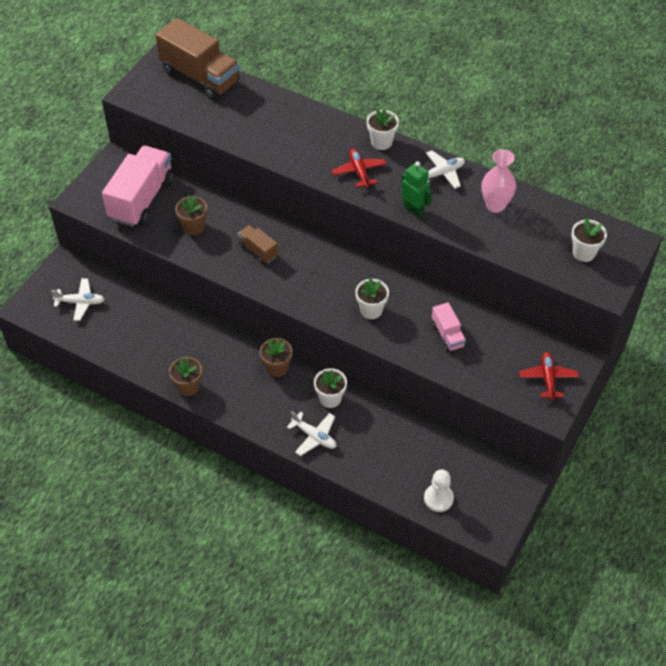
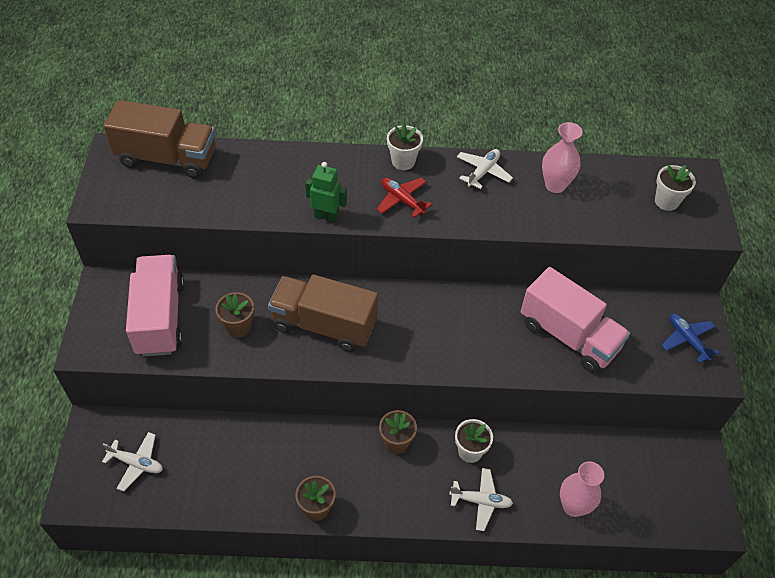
camera: 30 degrees left, 0 degrees up
(80, 302) = (136, 463): white plane -> white plane turned 45 degrees clockwise
(258, 250) = (324, 325): brown truck -> brown truck, size x2.03
(371, 310) = (480, 342): white flower pot -> none
(385, 472) = (573, 506): none -> pink vase
(414, 210) = (483, 219): green robot -> green robot (326, 216)
(438, 498) = (640, 509): white pawn -> none
(447, 335) = (568, 336): pink truck -> pink truck, size x2.03
(548, 378) = (687, 340): red plane -> blue plane

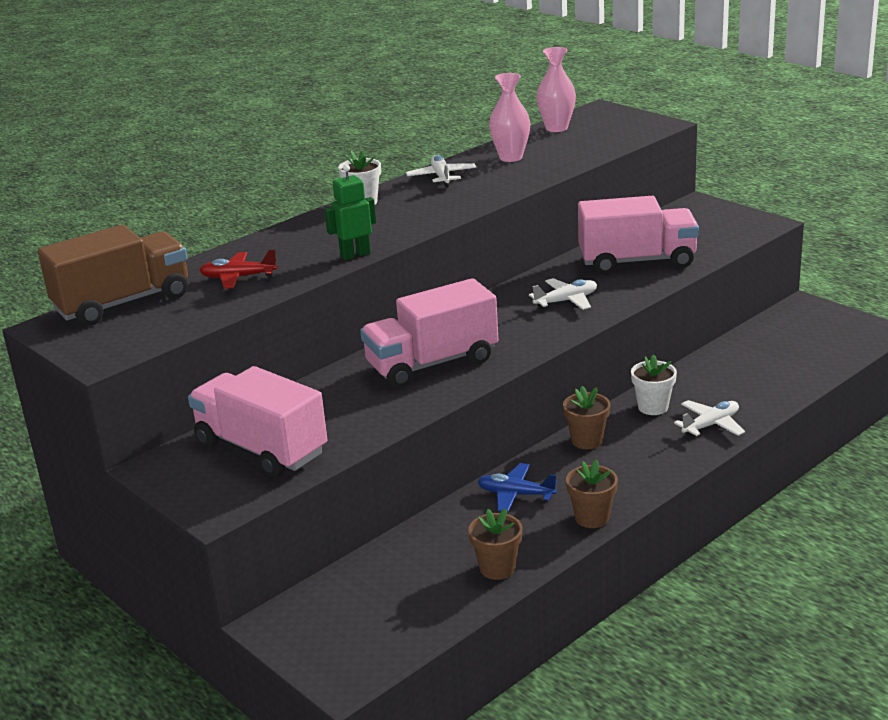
camera: 40 degrees left, 25 degrees down
(136, 463) = (369, 612): white plane -> white plane (566, 301)
(238, 327) = (353, 409): brown flower pot -> brown flower pot (497, 568)
(324, 325) = (432, 363): brown truck -> pink truck
(402, 200) = (404, 218): red plane -> red plane (238, 277)
(573, 506) = (778, 383): pink vase -> pink vase (556, 128)
(666, 201) = (605, 128): white flower pot -> none
(687, 340) = (719, 219): blue plane -> blue plane (516, 494)

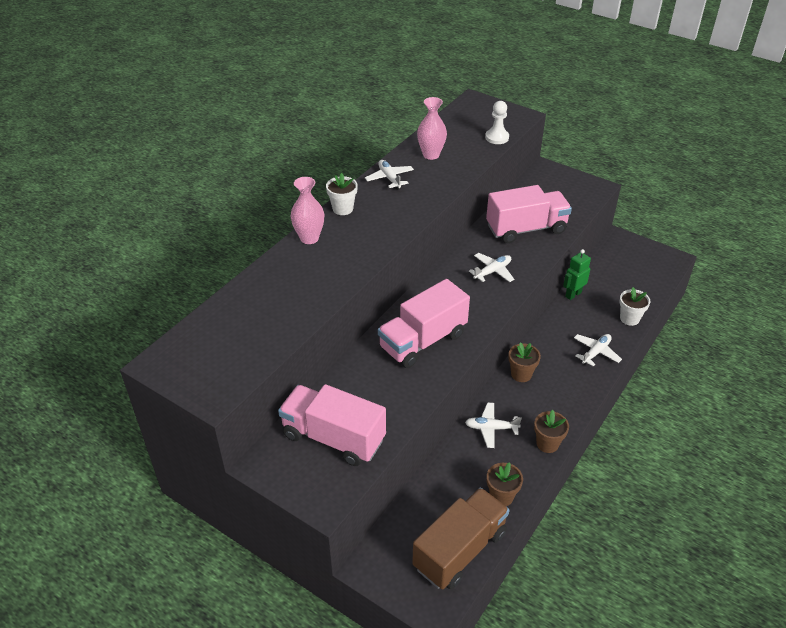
camera: 15 degrees left, 15 degrees up
(123, 303) = (205, 333): brown truck -> brown truck (460, 550)
(238, 277) = (283, 298): red plane -> none
(355, 255) = (360, 267): green robot -> green robot (573, 294)
(516, 494) = (491, 428): blue plane -> white plane
(556, 128) = (451, 122): pink vase -> pink vase (309, 238)
(612, 144) = (497, 137): none -> white pawn
(653, 407) = (554, 339): white flower pot -> white flower pot (629, 318)

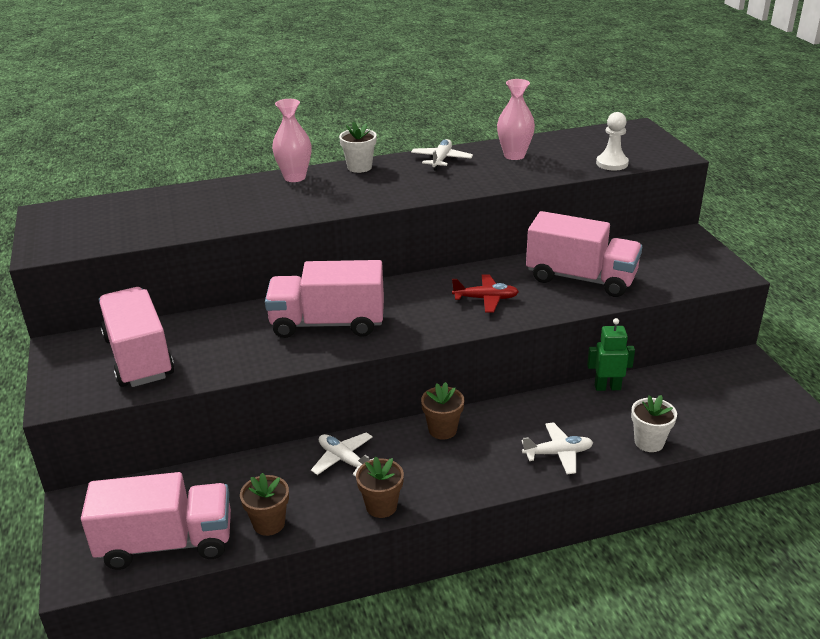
camera: 40 degrees right, 10 degrees down
(460, 550) = (166, 543): brown truck -> pink truck
(492, 271) = (485, 299): white plane -> red plane

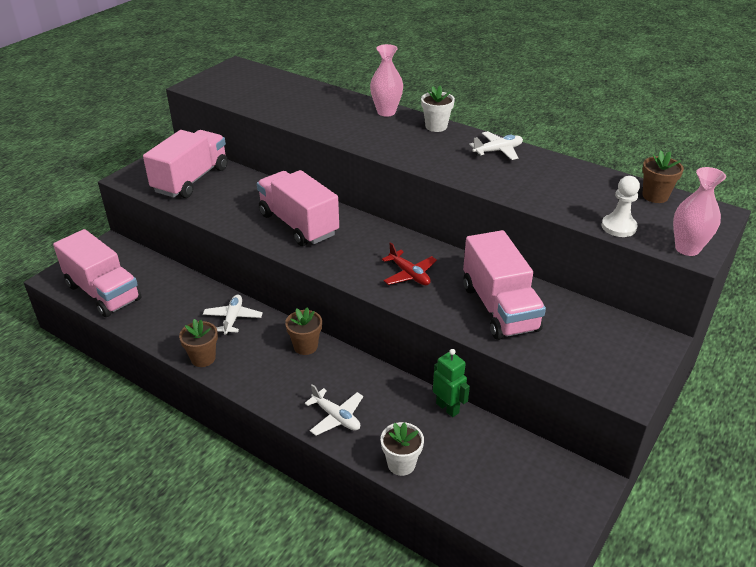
camera: 50 degrees right, 5 degrees up
(269, 523) = (149, 320): brown flower pot -> brown flower pot (655, 196)
(514, 155) = (556, 177): pink vase -> pink vase (687, 248)

